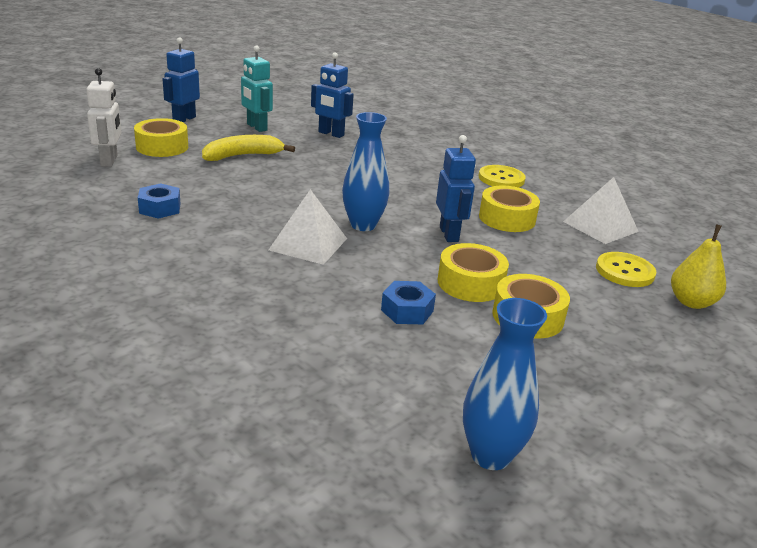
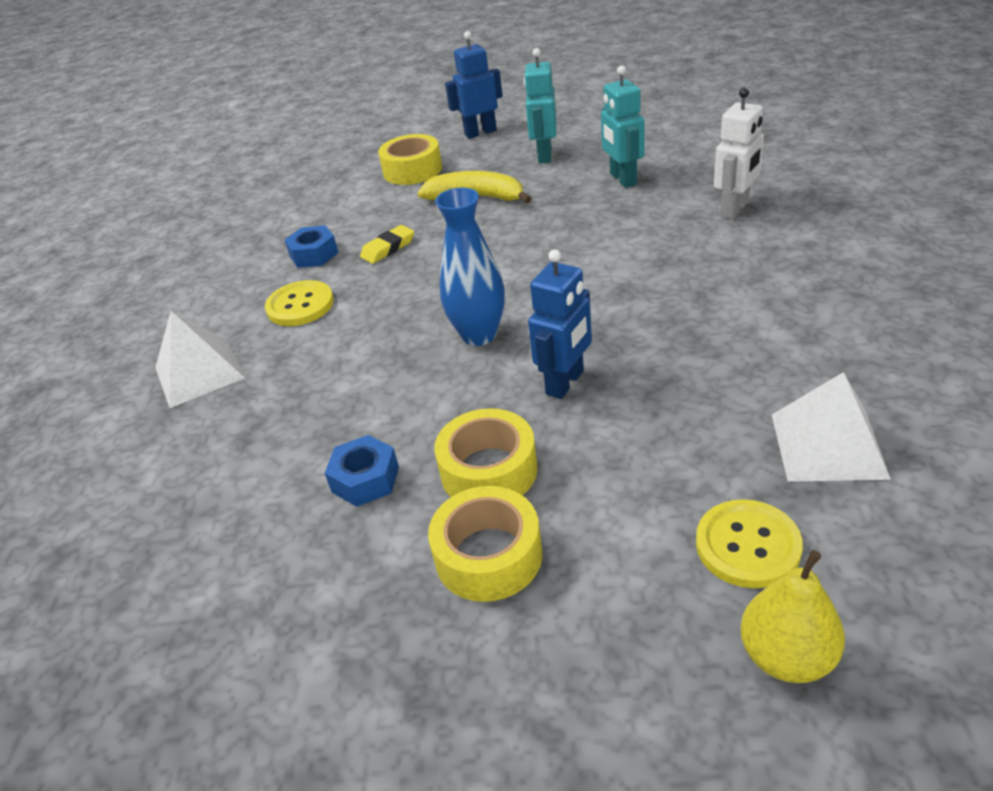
camera: 50 degrees right, 10 degrees up
(109, 161) = (345, 181): white robot -> white robot (735, 209)
(219, 194) = (388, 248): none -> yellow eraser
(308, 244) = (387, 344): white pyramid -> white pyramid (199, 372)
(331, 134) = (622, 179): blue robot -> turquoise robot
(490, 455) = (187, 721): blue vase -> none
(501, 178) = (775, 306): yellow button -> yellow button (300, 305)
(507, 218) = (685, 381): yellow tape -> none

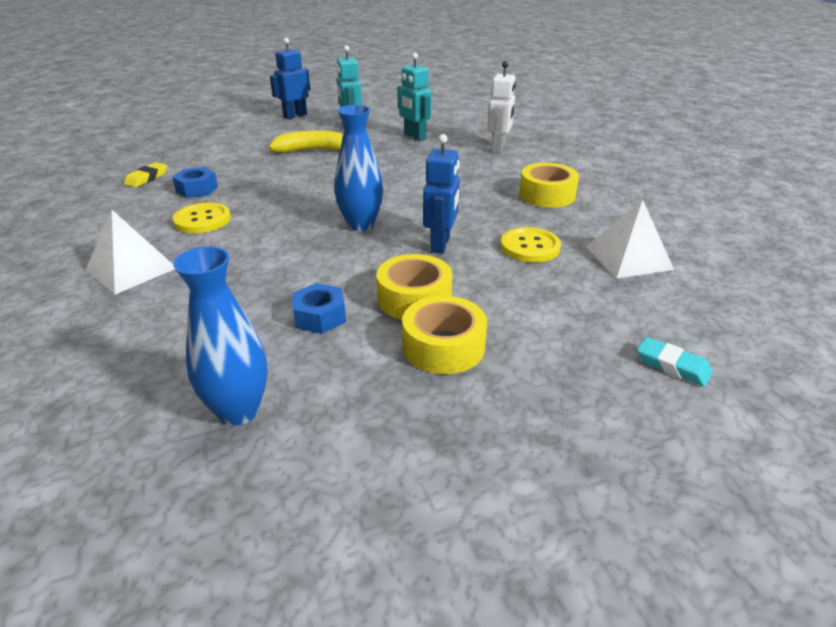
camera: 25 degrees left, 5 degrees down
(223, 601) = (238, 411): none -> blue vase
(388, 248) = (259, 182): yellow eraser -> yellow eraser (147, 178)
(412, 170) = (253, 138): yellow tape -> yellow tape (547, 195)
(747, 545) = (613, 314): yellow button -> yellow button (530, 247)
(787, 656) = (672, 366): yellow pear -> turquoise eraser

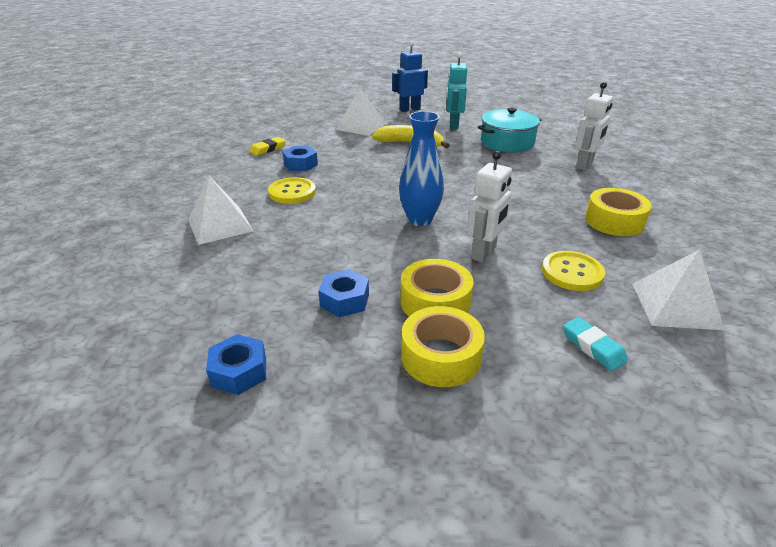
camera: 20 degrees right, 0 degrees up
(238, 411) = (239, 372): blue vase -> blue nut
(248, 140) = (361, 126): none -> white pyramid
(414, 137) = (507, 142): turquoise robot -> turquoise pot
(441, 244) = (484, 253): blue robot -> white robot
(672, 366) = (675, 441): turquoise eraser -> turquoise eraser (593, 347)

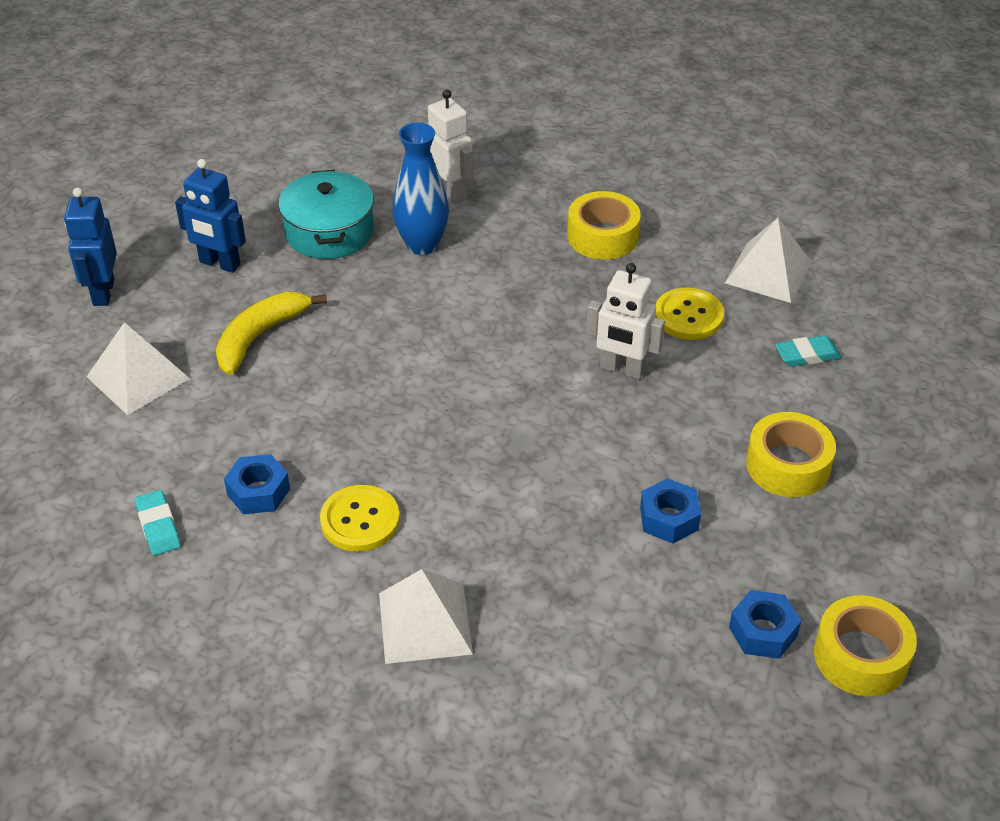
camera: 70 degrees left, 10 degrees up
(268, 149) = (158, 526): yellow eraser -> turquoise eraser
(420, 220) = (517, 401): blue vase -> blue vase (422, 245)
(435, 302) = (700, 442): yellow tape -> yellow tape (861, 656)
(453, 125) = (219, 264): turquoise robot -> blue robot
(484, 253) = (622, 369): white robot -> white robot turned 150 degrees clockwise

